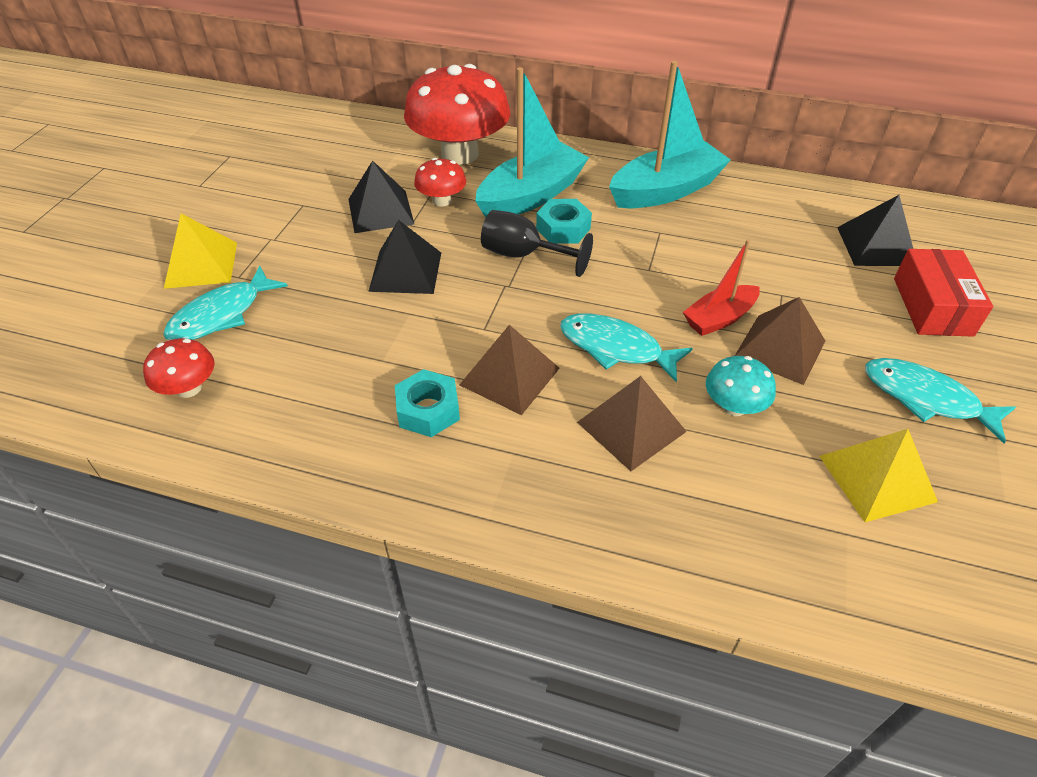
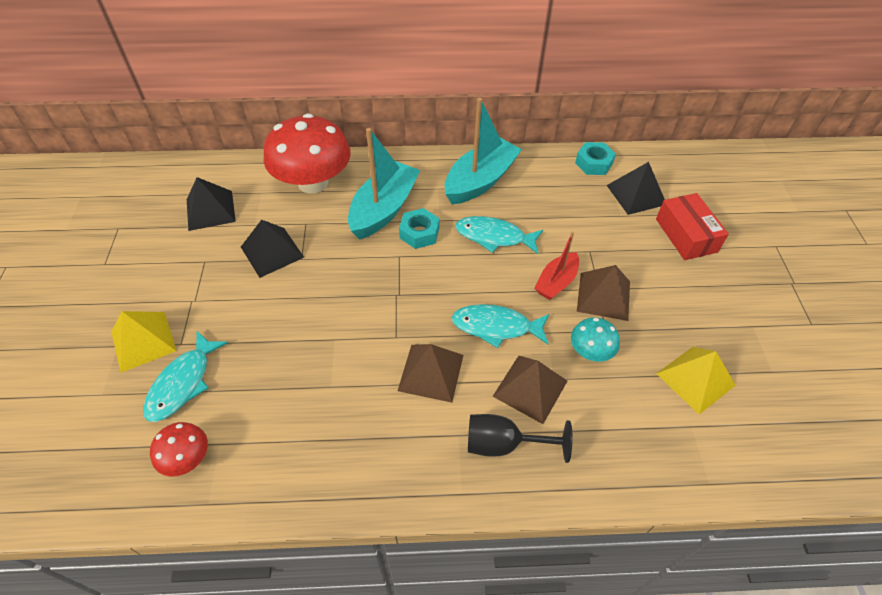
camera: 20 degrees left, 5 degrees up
(405, 271) = (315, 302): black pyramid -> black pyramid (210, 210)
(428, 410) = (383, 419): turquoise nut -> turquoise nut (593, 163)
(442, 200) = (317, 230): red mushroom -> none
(523, 255) = (399, 264): black goblet -> black goblet (503, 444)
(926, 399) = (705, 309): turquoise fish -> turquoise fish (494, 237)

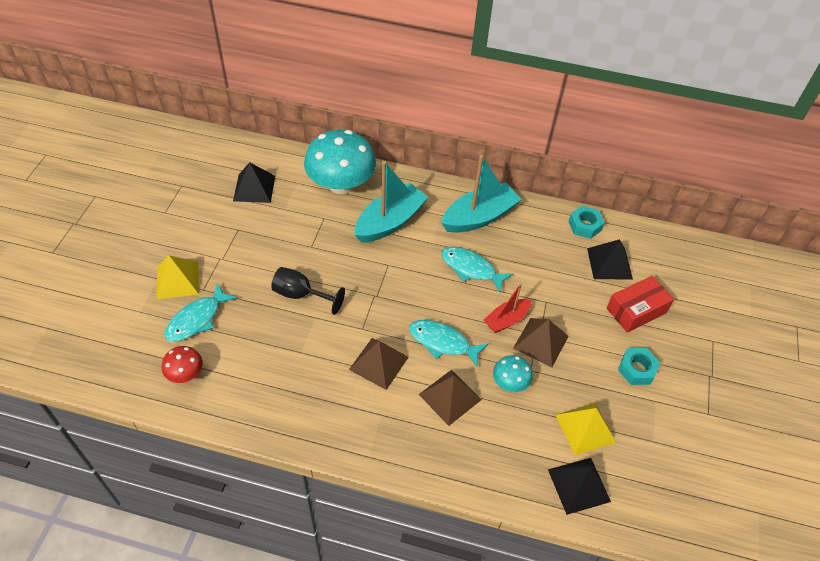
camera: 15 degrees right, 0 degrees up
(272, 252) = (290, 235): black pyramid -> black pyramid (579, 485)
(313, 182) = (341, 184): red mushroom -> turquoise mushroom
(419, 233) = (411, 249): turquoise nut -> turquoise nut (636, 369)
(503, 444) = (412, 431): black goblet -> black goblet (301, 295)
(686, 235) = (636, 310): red box -> red box turned 60 degrees clockwise

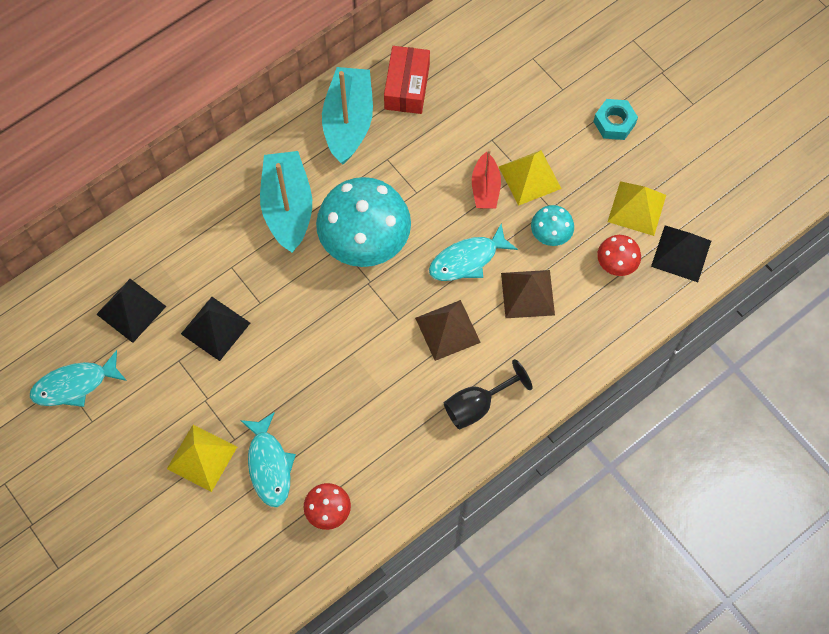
camera: 50 degrees left, 15 degrees up
(301, 295) = (315, 350): black goblet -> black goblet (477, 405)
(341, 184) = (198, 221): turquoise mushroom -> turquoise mushroom (365, 240)
(471, 269) = (405, 175): turquoise fish -> turquoise fish (74, 385)
(527, 442) = (616, 263): none -> red mushroom
(541, 342) = (529, 177): brown pyramid -> yellow pyramid
(585, 226) = (434, 38): turquoise nut -> none
(609, 263) = (493, 53): black pyramid -> black pyramid (215, 328)
(636, 310) = (558, 73): red box -> red box (407, 87)

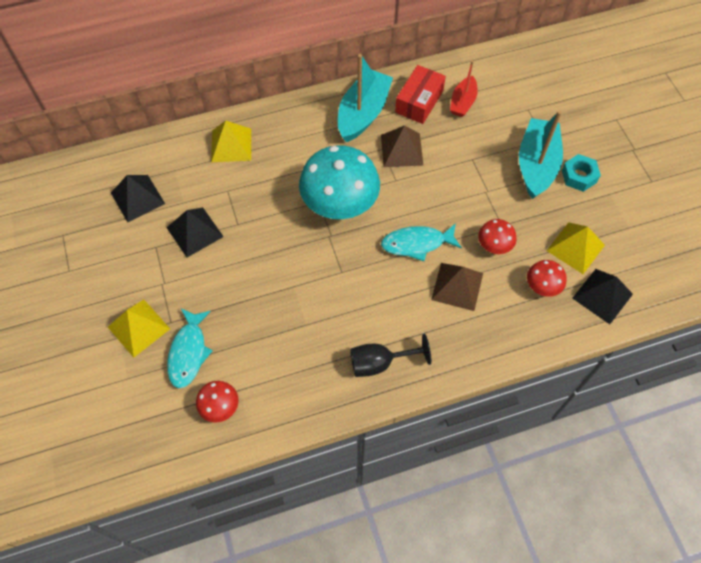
camera: 20 degrees right, 5 degrees down
(74, 385) = (69, 239): turquoise fish -> none
(288, 207) = (290, 160): turquoise boat -> turquoise boat (536, 165)
(447, 330) = (379, 293): brown pyramid -> brown pyramid (401, 150)
(485, 188) = (453, 194): red boat -> red boat (462, 102)
(529, 177) = (493, 196): yellow pyramid -> yellow pyramid (231, 145)
(550, 234) = (494, 245): turquoise mushroom -> red mushroom

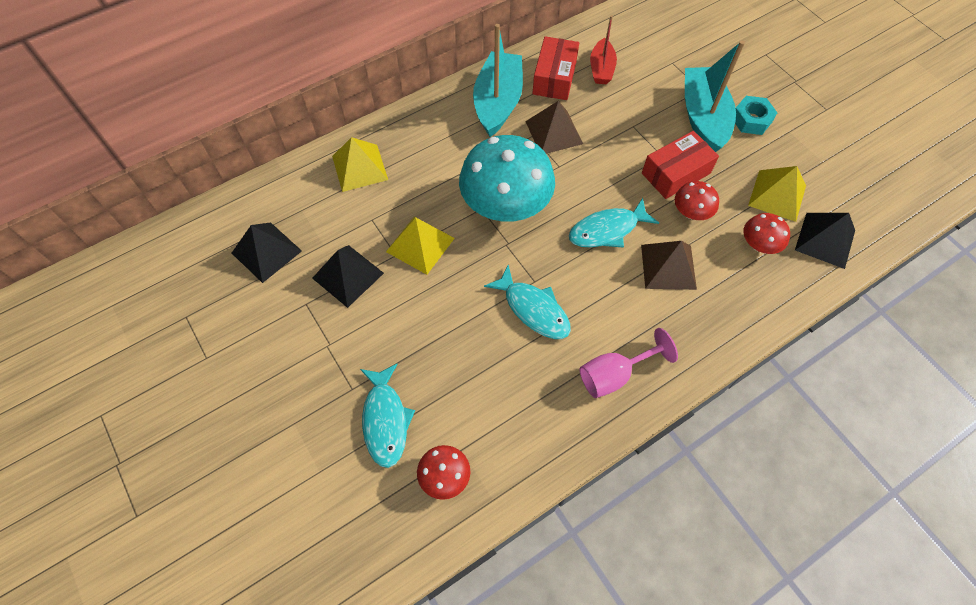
camera: 15 degrees left, 0 degrees up
(138, 327) = (314, 405): yellow pyramid -> yellow pyramid (420, 244)
(333, 294) = (533, 309): none -> turquoise fish
(380, 363) = (614, 374): black goblet -> pink goblet
(494, 208) = (676, 173): none -> red box

